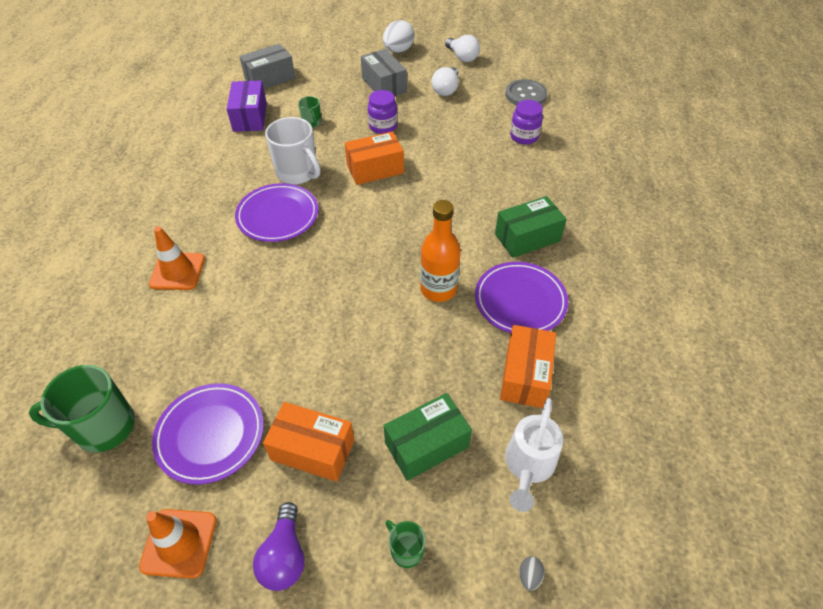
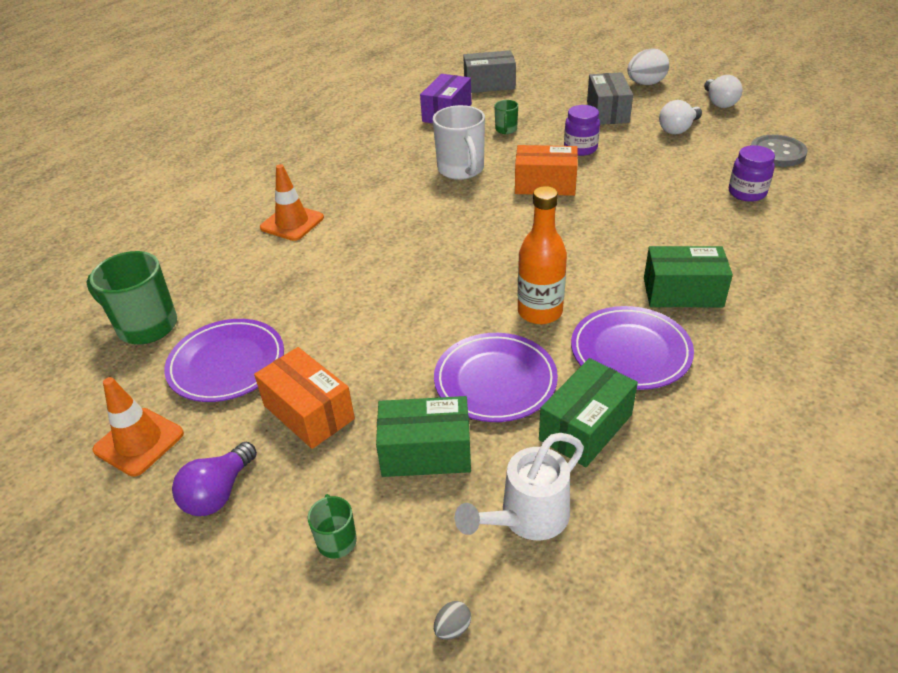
camera: 30 degrees right, 10 degrees down
(278, 216) = (416, 201): purple plate -> purple plate (495, 381)
(525, 375) = (585, 427): orange box -> green box

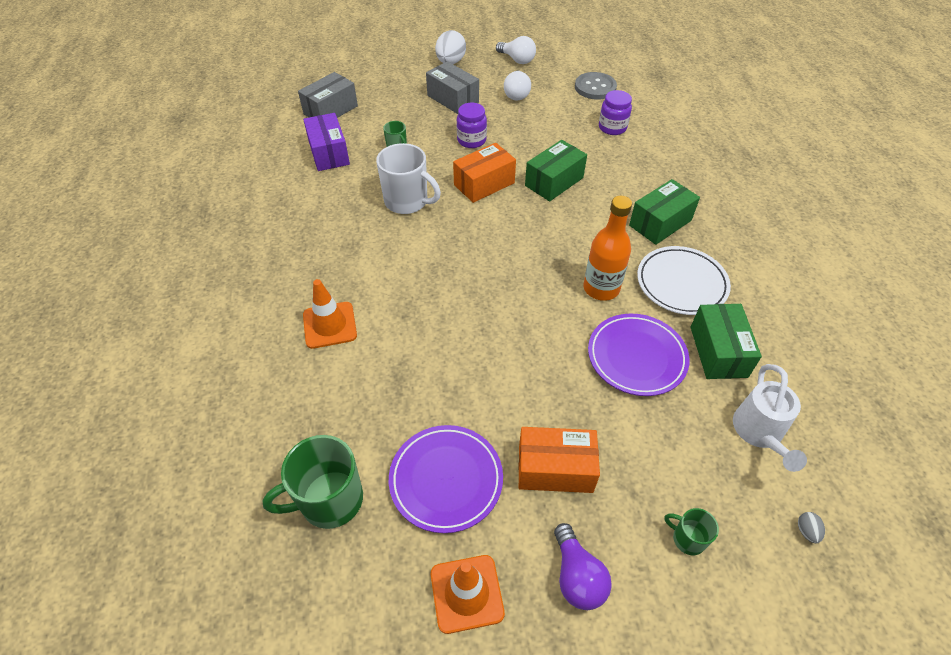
camera: 45 degrees left, 10 degrees up
(426, 452) = (660, 437): green box -> green box (554, 182)
(630, 352) = (681, 283): purple plate -> white plate

